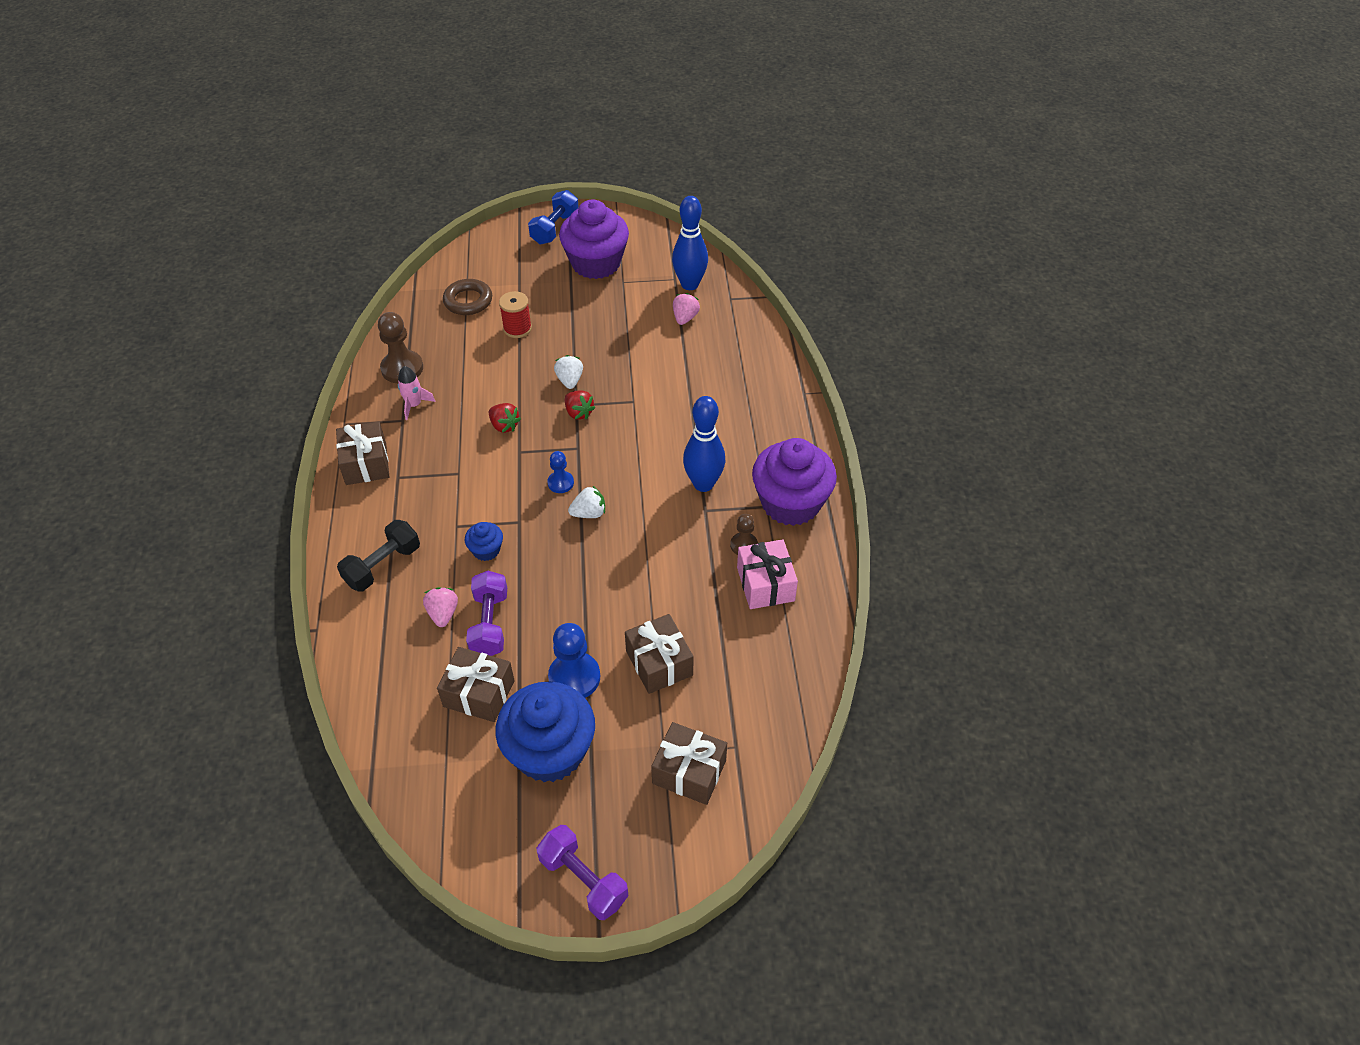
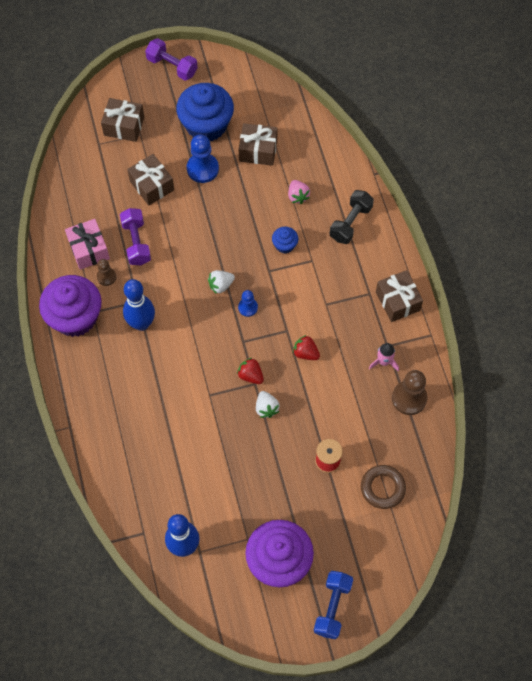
camera: 170 degrees right, 15 degrees up
(490, 624) = (265, 194): purple dumbbell -> purple dumbbell (136, 242)
(685, 318) = (181, 499): pink strawberry -> none

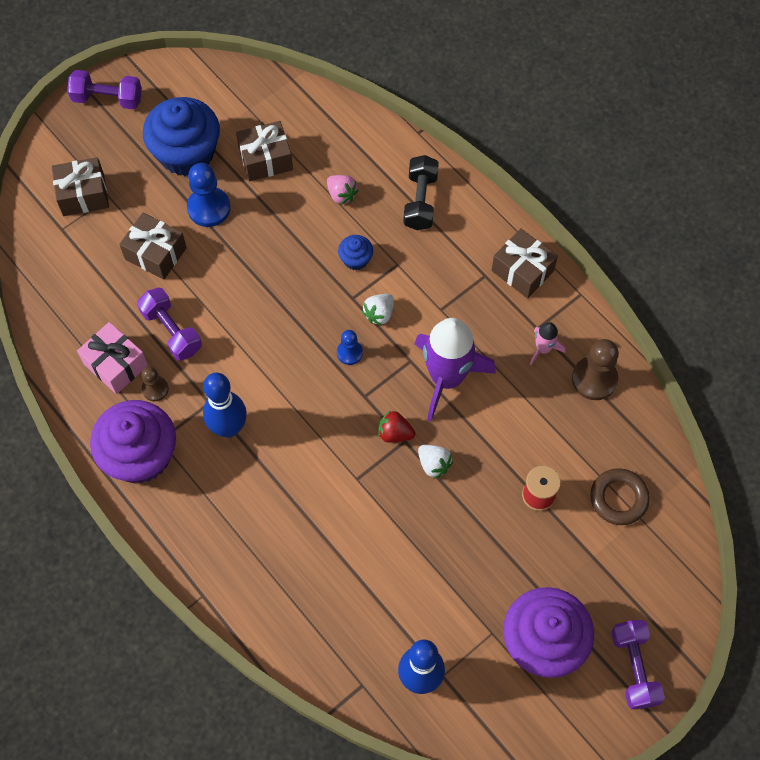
camera: 25 degrees left, 0 degrees up
(221, 285) = (303, 340): white strawberry -> white strawberry (379, 314)
(305, 353) = (446, 378): red strawberry -> purple rocket
(332, 607) = (634, 668): blue dumbbell -> purple dumbbell

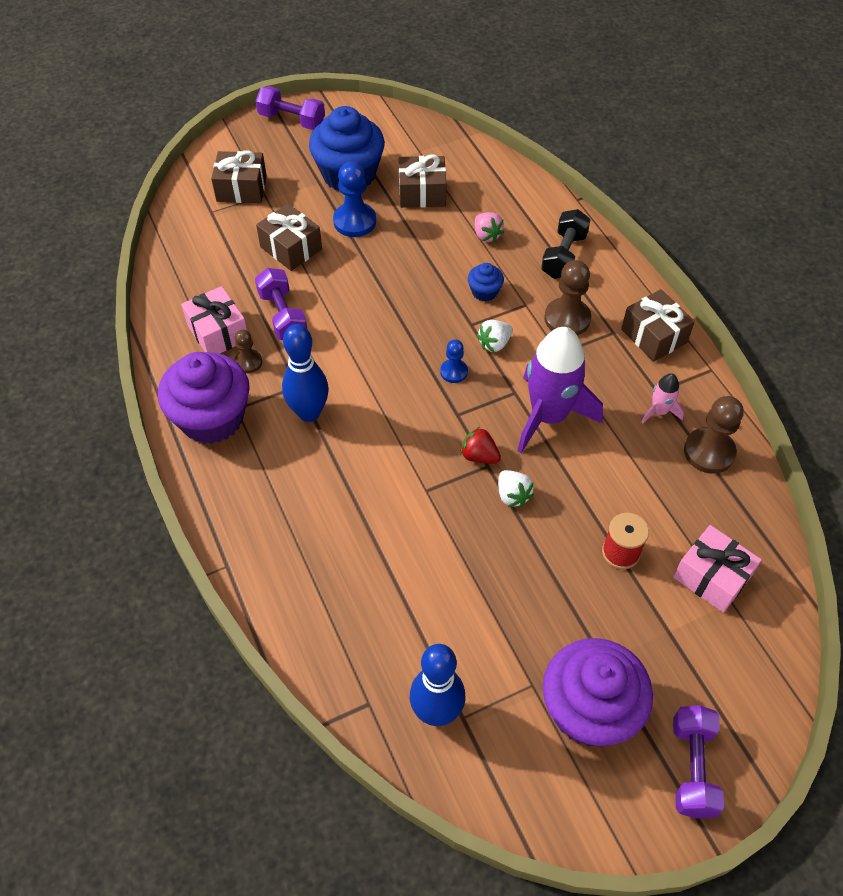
camera: 15 degrees right, 10 degrees down
(439, 271) = (567, 319): none -> brown pawn
(618, 498) = (711, 577): brown ring -> pink gift

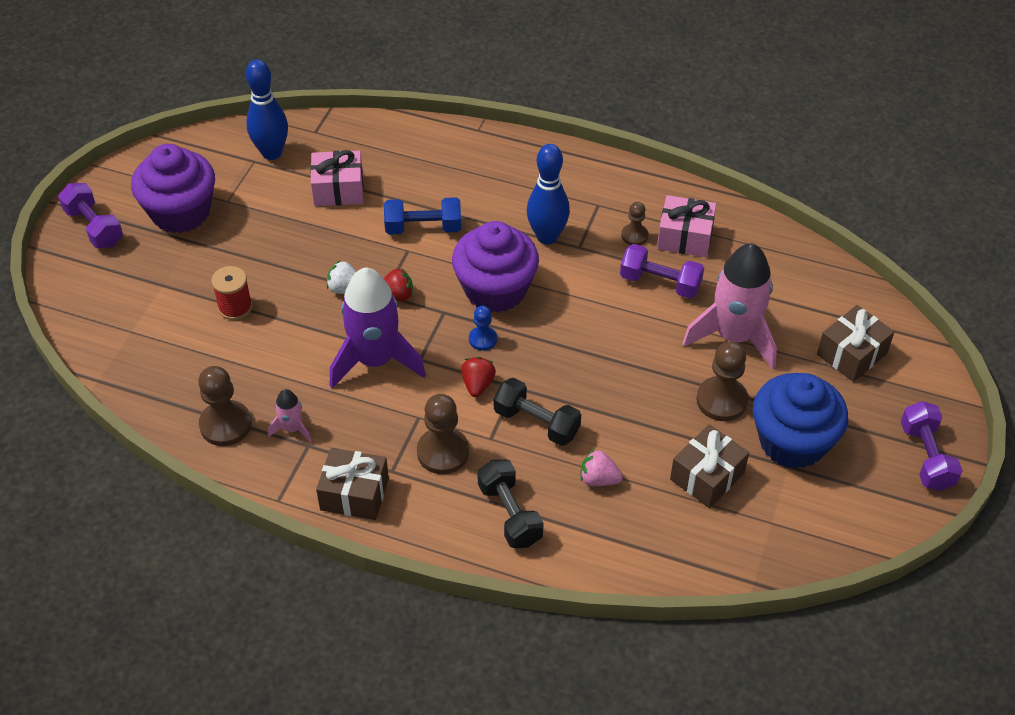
camera: 135 degrees right, 5 degrees down
(212, 418) = (604, 188): purple cupcake -> purple cupcake (495, 290)
(291, 248) = (734, 336): brown gift -> pink rocket
(292, 120) = (926, 457): purple dumbbell -> purple dumbbell turned 75 degrees counterclockwise
(354, 221) = (721, 400): blue pawn -> brown pawn
(391, 501) = (423, 228): none -> blue dumbbell
(484, 292) = (536, 423): blue cupcake -> black dumbbell
(494, 344) = (478, 384): white strawberry -> red strawberry
(711, 577) = (157, 336): pink gift -> pink gift (338, 189)

